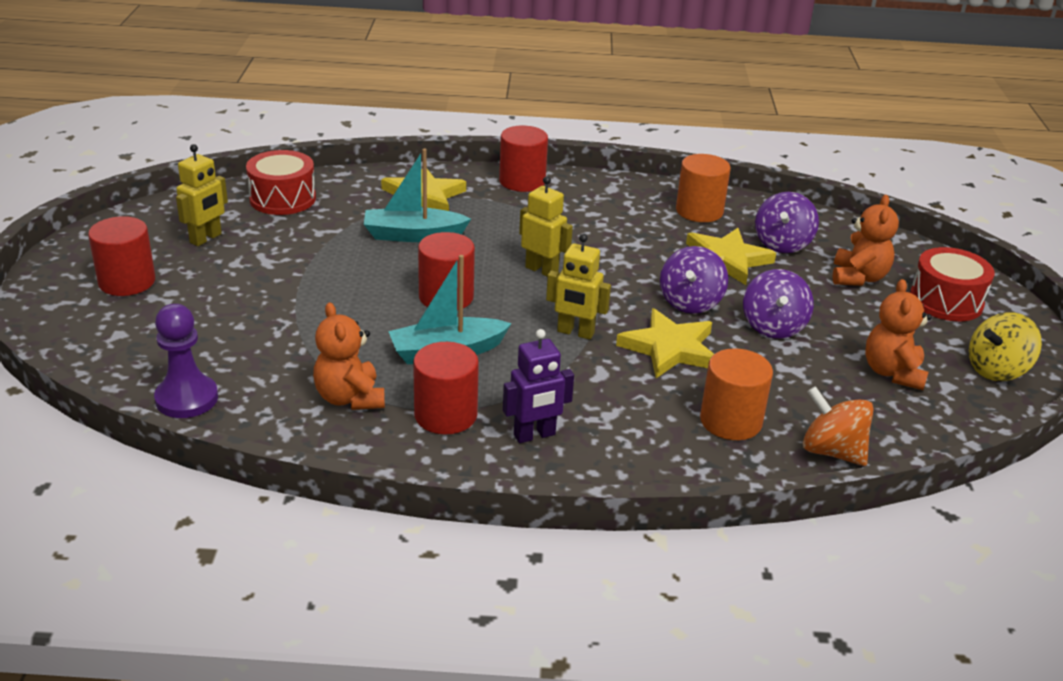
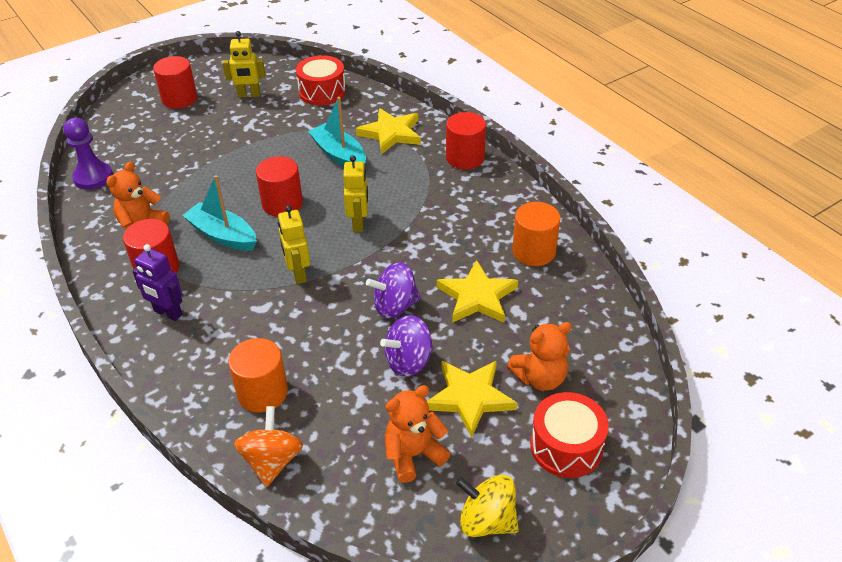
camera: 55 degrees right, 10 degrees up
(669, 348) = (323, 324): yellow star -> yellow star (469, 398)
(782, 244) = (540, 314): purple spinning top -> none

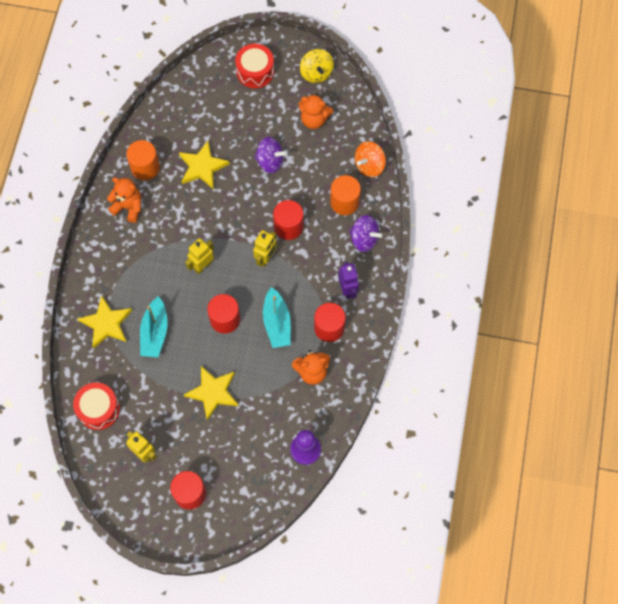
camera: 135 degrees left, 25 degrees up
(395, 306) = (243, 196): purple spinning top -> purple spinning top (364, 239)
(465, 158) = (94, 262): red cylinder -> red cylinder (288, 226)
(469, 398) = (265, 123): yellow star -> yellow star (213, 392)
(540, 378) = (228, 105): orange teddy bear -> orange teddy bear (128, 207)

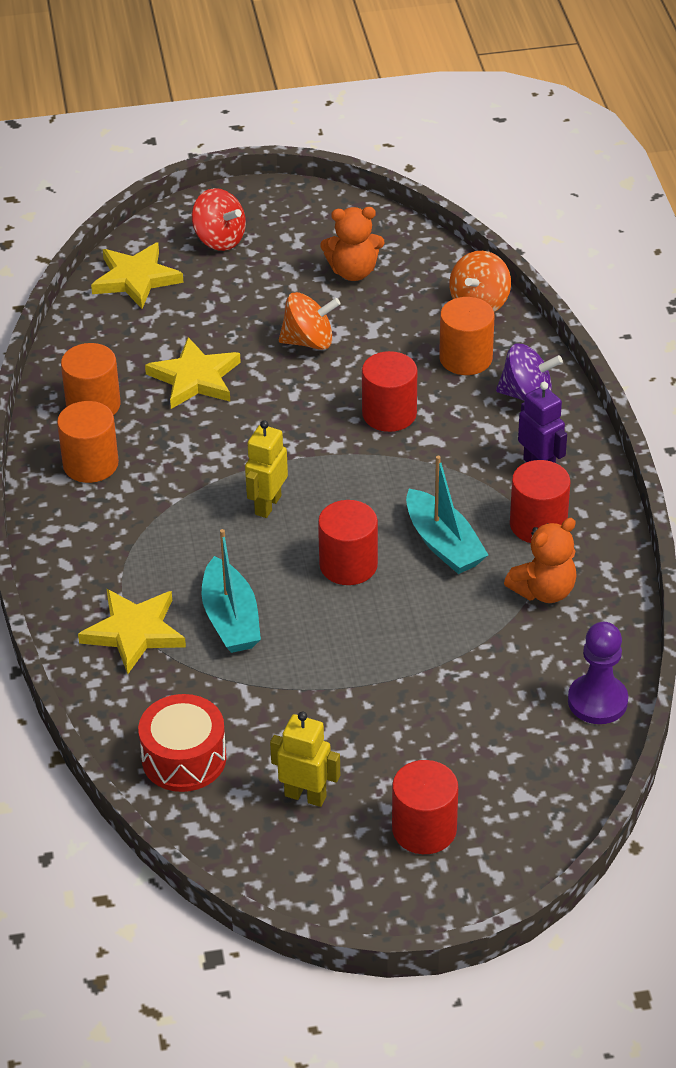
camera: 20 degrees left, 25 degrees down
(128, 207) = (90, 464): orange teddy bear -> orange cylinder
(213, 392) = (384, 671): yellow star -> yellow star (136, 279)
(255, 72) = (219, 239): red drum -> red spinning top
(266, 258) = (374, 464): yellow robot -> none
(270, 161) = (309, 341): purple spinning top -> orange spinning top
(316, 73) = (323, 216): yellow spinning top -> none

